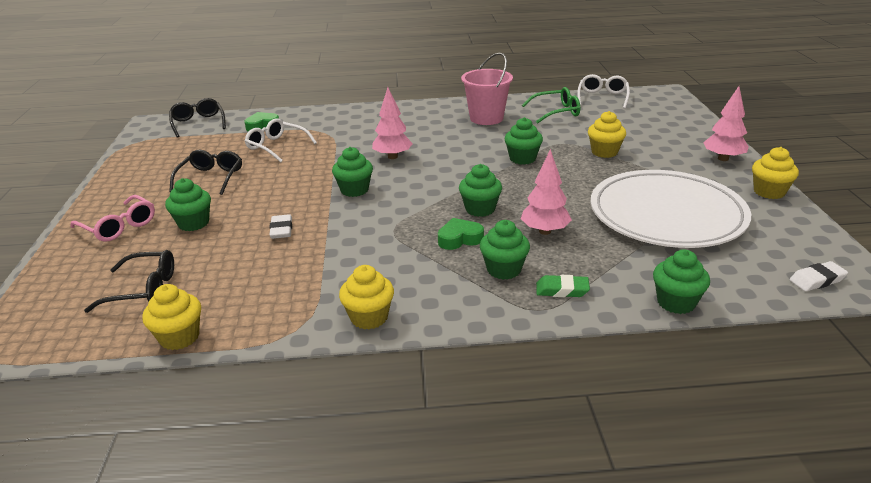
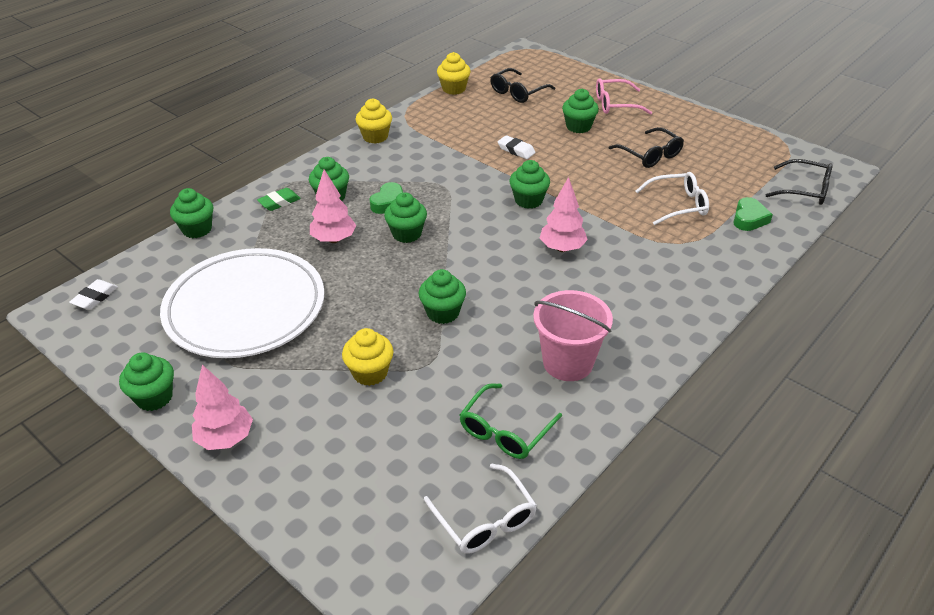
camera: 135 degrees right, 10 degrees up
(769, 192) = (154, 397): yellow cupcake -> green cupcake

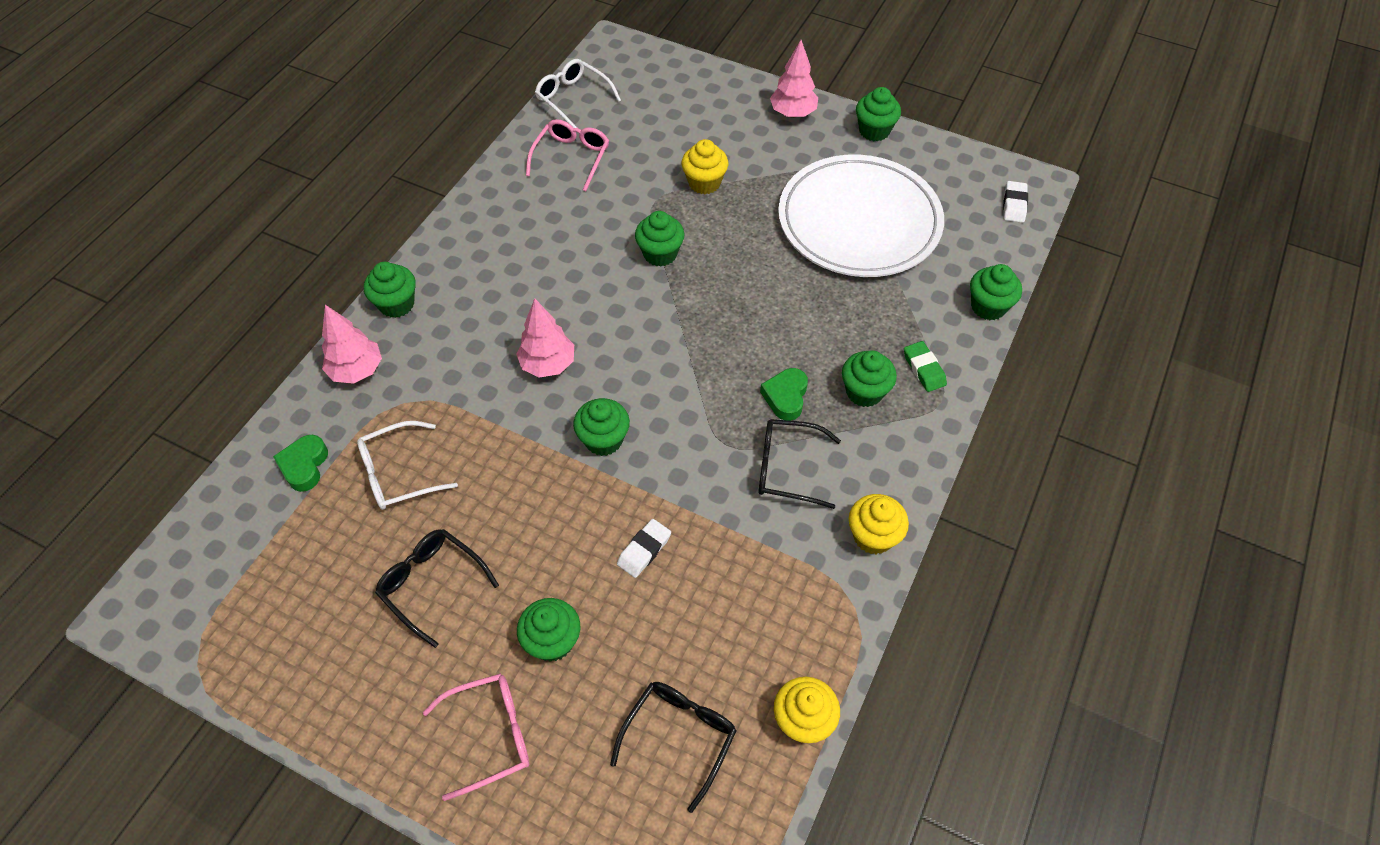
camera: 165 degrees right, 15 degrees up
(279, 202) = (924, 369): green eraser -> green eraser turned 60 degrees counterclockwise
(334, 239) = (821, 324): pink tree -> pink tree (357, 371)
(407, 234) = (740, 349): green cupcake -> green cupcake (397, 304)
(505, 431) = (571, 158): green glasses -> pink glasses
(516, 150) = (644, 550): white eraser -> white eraser turned 75 degrees counterclockwise
(568, 363) = (526, 225): pink bucket -> none
(805, 190) = (206, 546): black glasses -> black glasses (787, 468)

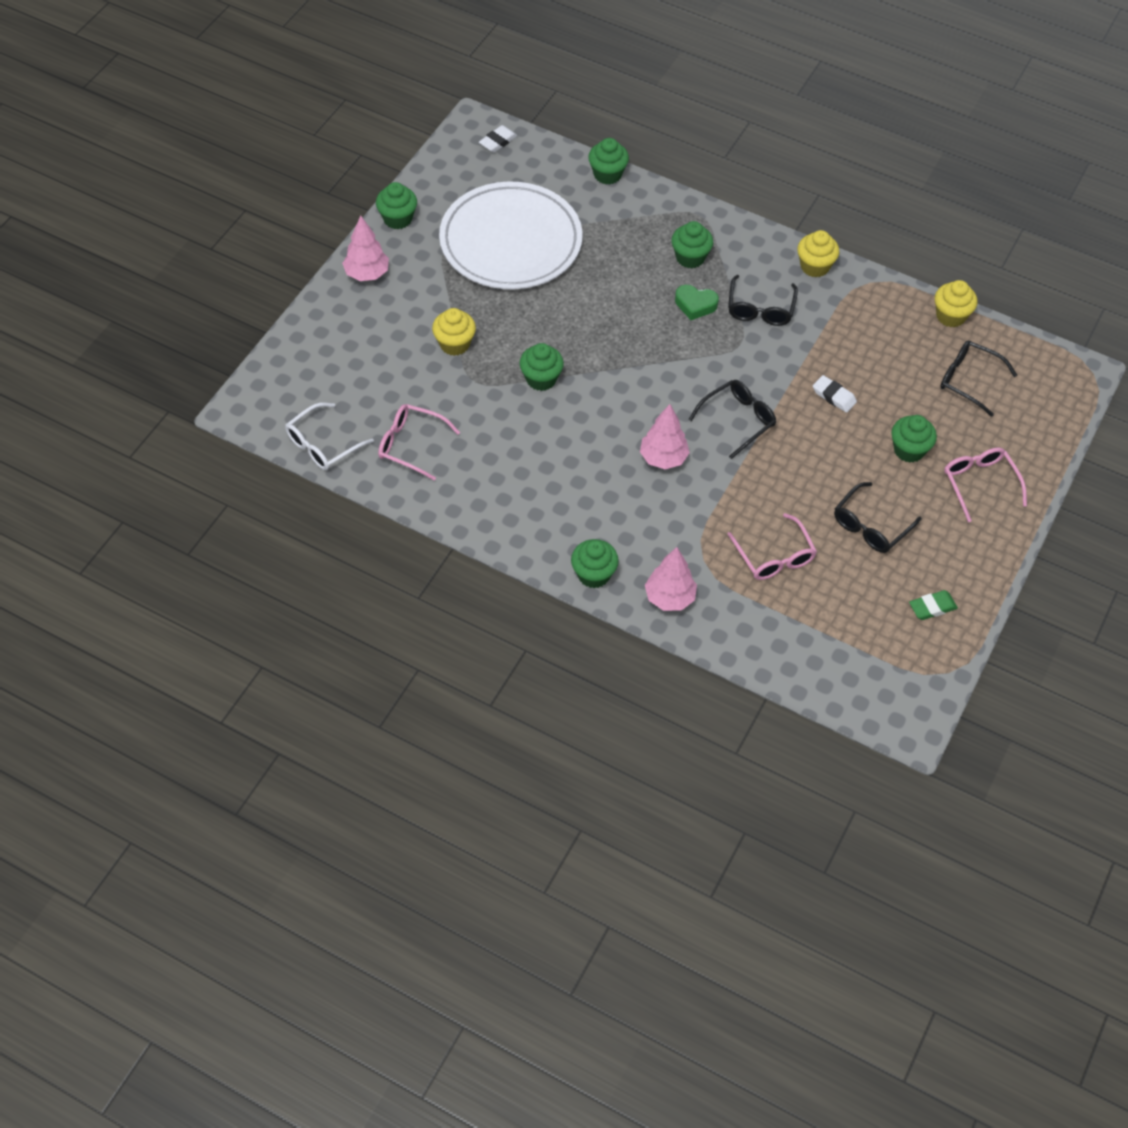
camera: 90 degrees left, 0 degrees up
(304, 466) = (769, 625): green heart -> none
(398, 473) = (774, 556): white glasses -> pink glasses
(603, 440) = (738, 420): green cupcake -> black glasses
(924, 369) = (668, 220): green eraser -> green eraser (932, 607)
(1014, 205) = (498, 141): white eraser -> white eraser turned 60 degrees counterclockwise

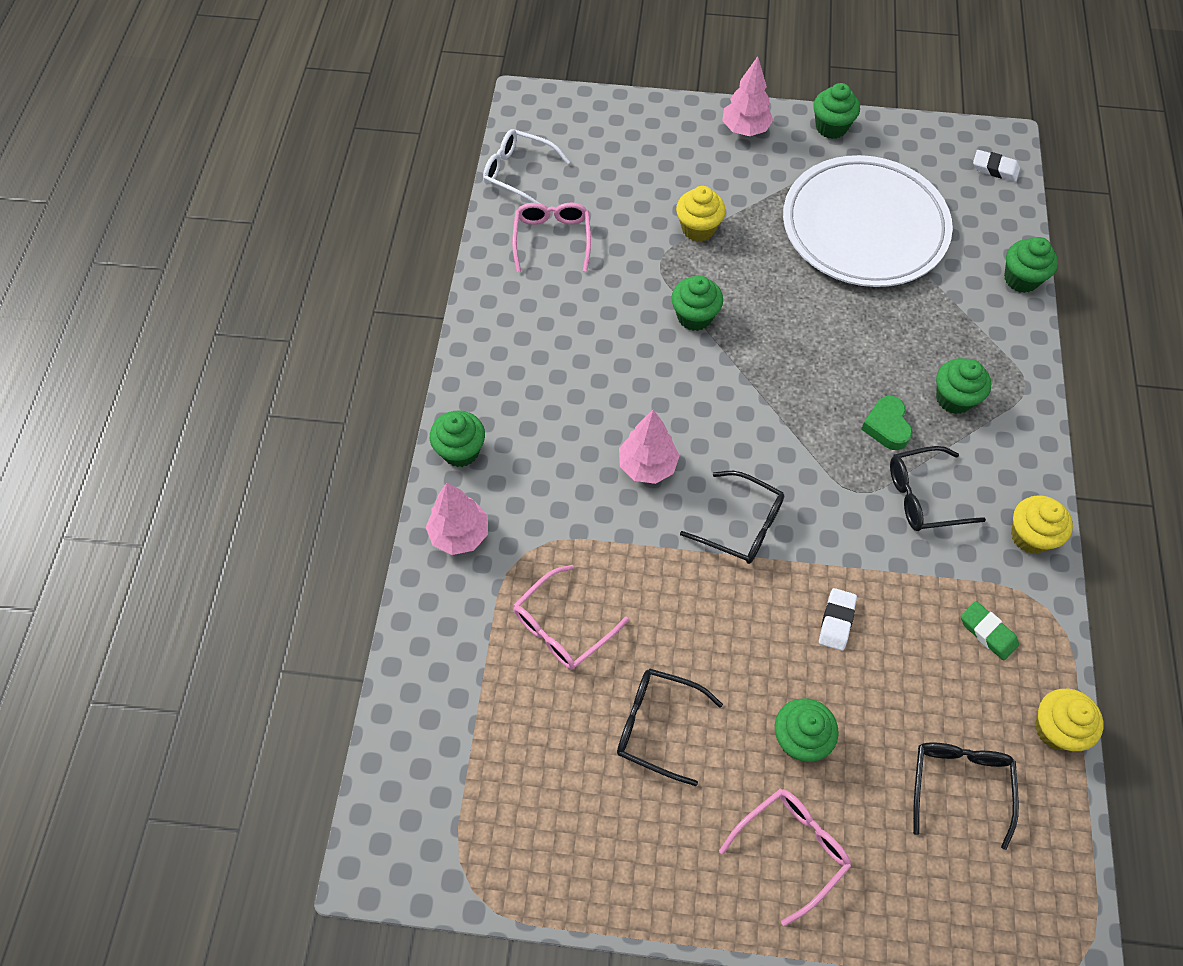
camera: 70 degrees right, 5 degrees up
(932, 607) = (564, 840): green eraser -> green eraser (987, 632)

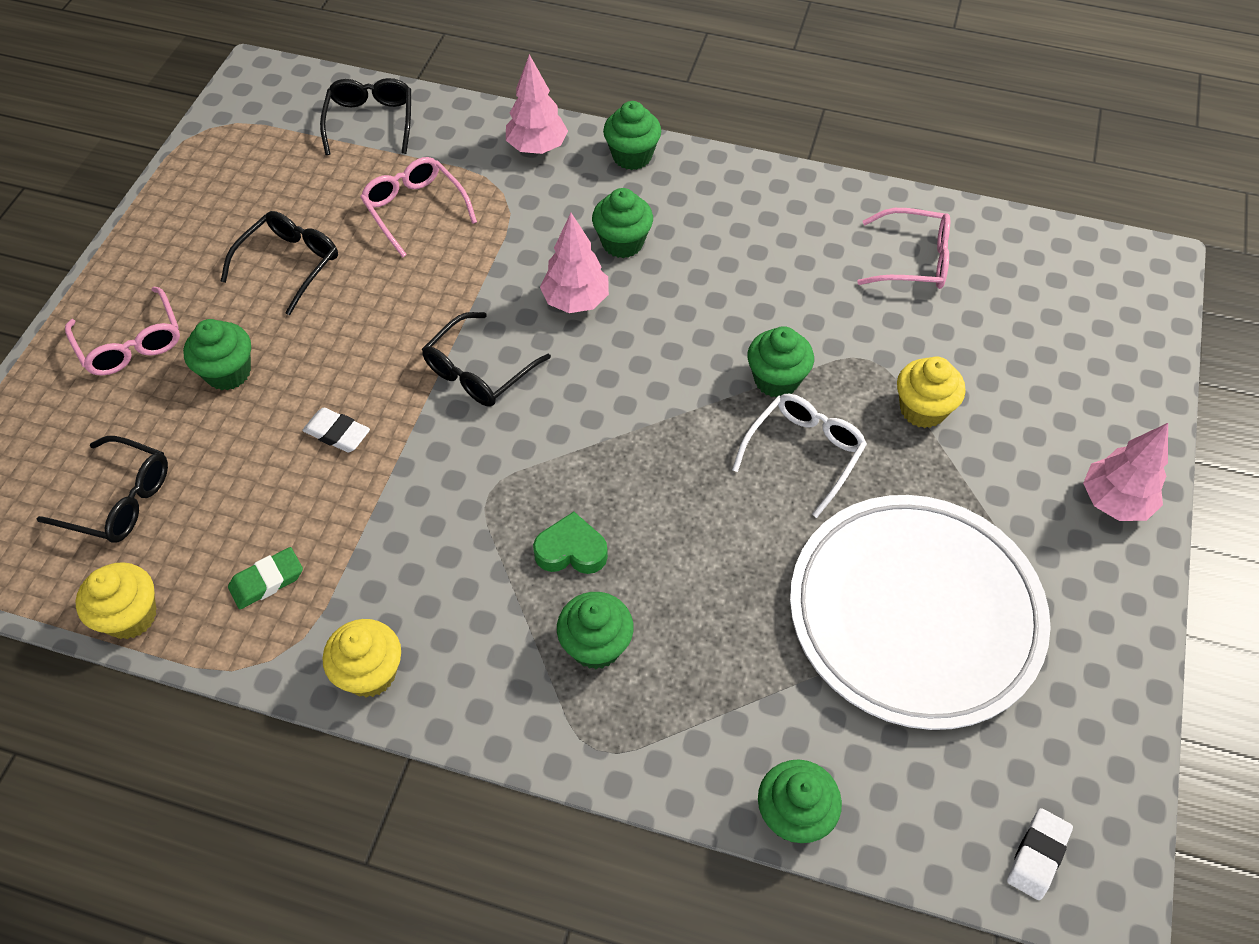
camera: 100 degrees right, 5 degrees down
(518, 173) = (1024, 241): white glasses -> white glasses (804, 453)
(831, 127) = (1126, 620): green cupcake -> green cupcake (622, 243)
(923, 496) = (461, 564): black glasses -> black glasses (371, 121)

